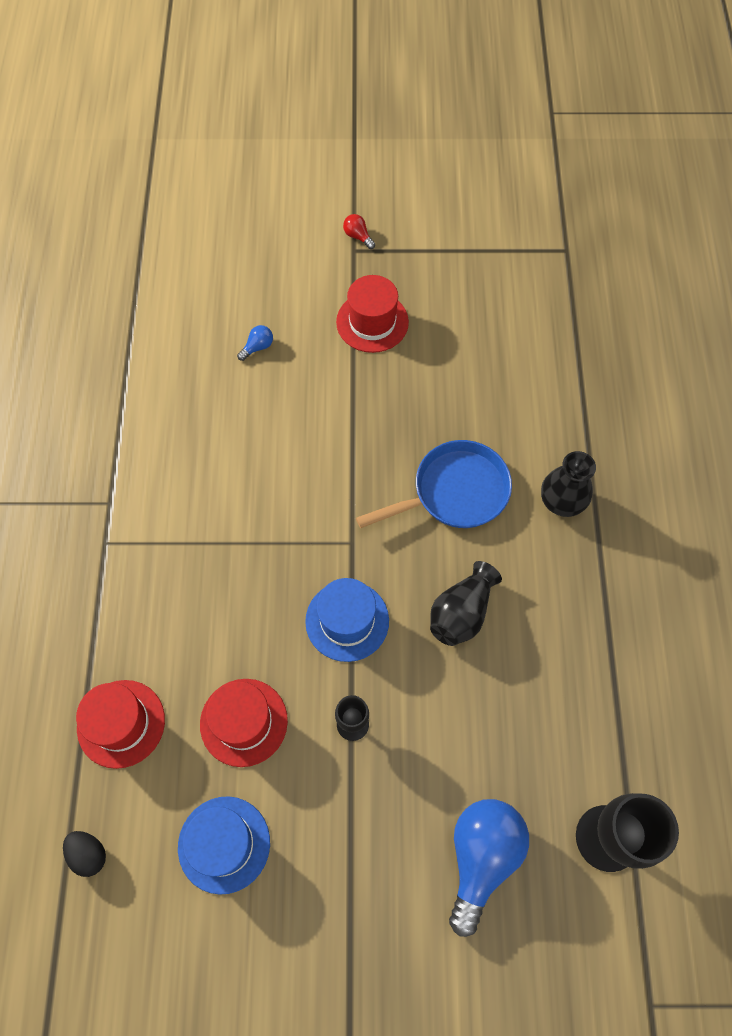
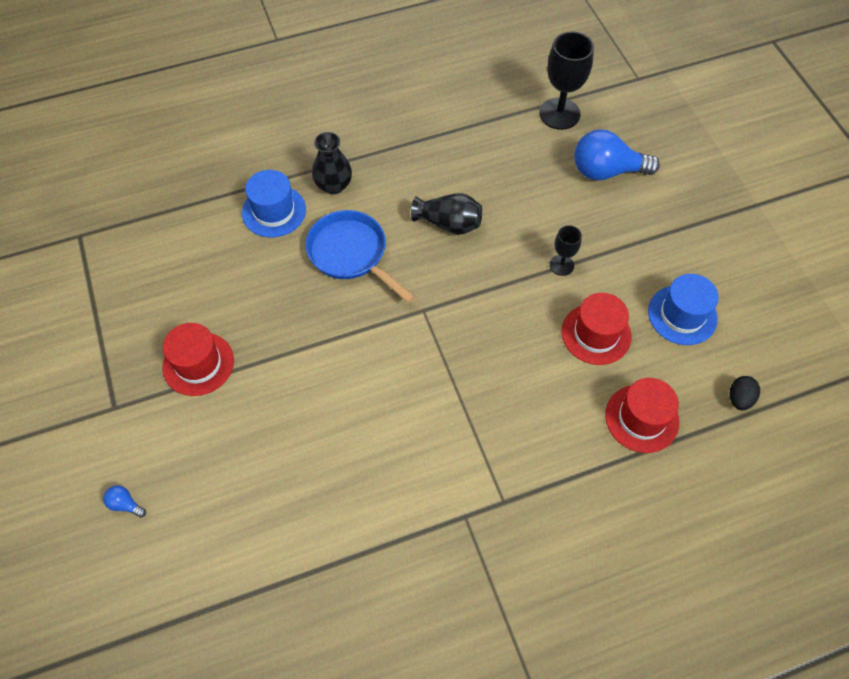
camera: 110 degrees left, 5 degrees down
(258, 347) = (254, 453): blue light bulb -> blue light bulb (125, 504)
(347, 621) = (488, 293): blue hat -> blue hat (274, 211)
(358, 236) = (95, 409): red light bulb -> none

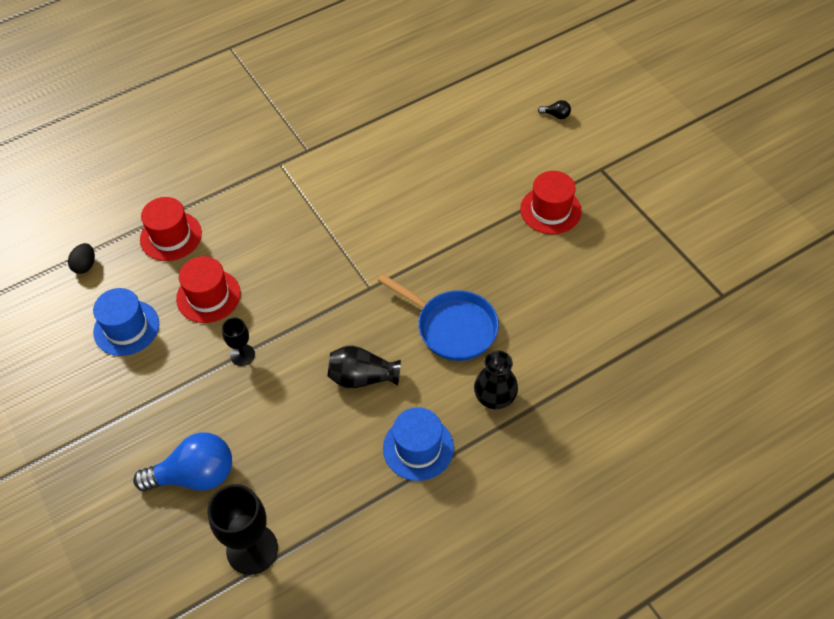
camera: 170 degrees right, 5 degrees down
(125, 504) = (556, 115): blue light bulb -> black light bulb
(274, 211) = (545, 356): blue hat -> blue hat (418, 448)

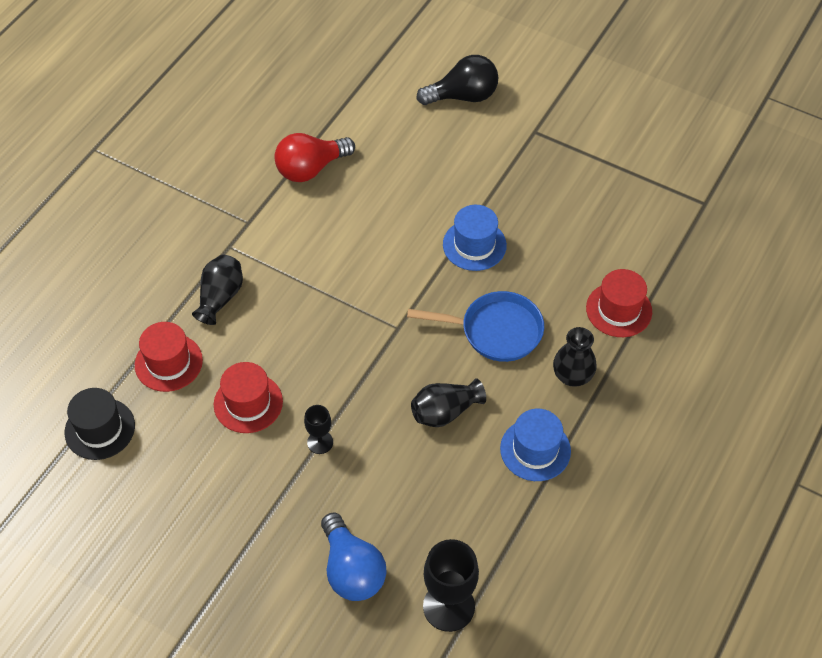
camera: 30 degrees left, 0 degrees up
(85, 265) = (100, 429): black egg -> black hat
(126, 328) = (187, 469): blue hat -> blue hat (474, 245)
(195, 475) = (352, 570): blue light bulb -> blue light bulb turned 105 degrees clockwise
(245, 201) = (220, 297): none -> black vase
(386, 126) = (311, 168): none -> red light bulb
(550, 210) = (514, 187): red hat -> red hat (619, 310)
(556, 115) = (463, 96): black light bulb -> black light bulb, size x2.42

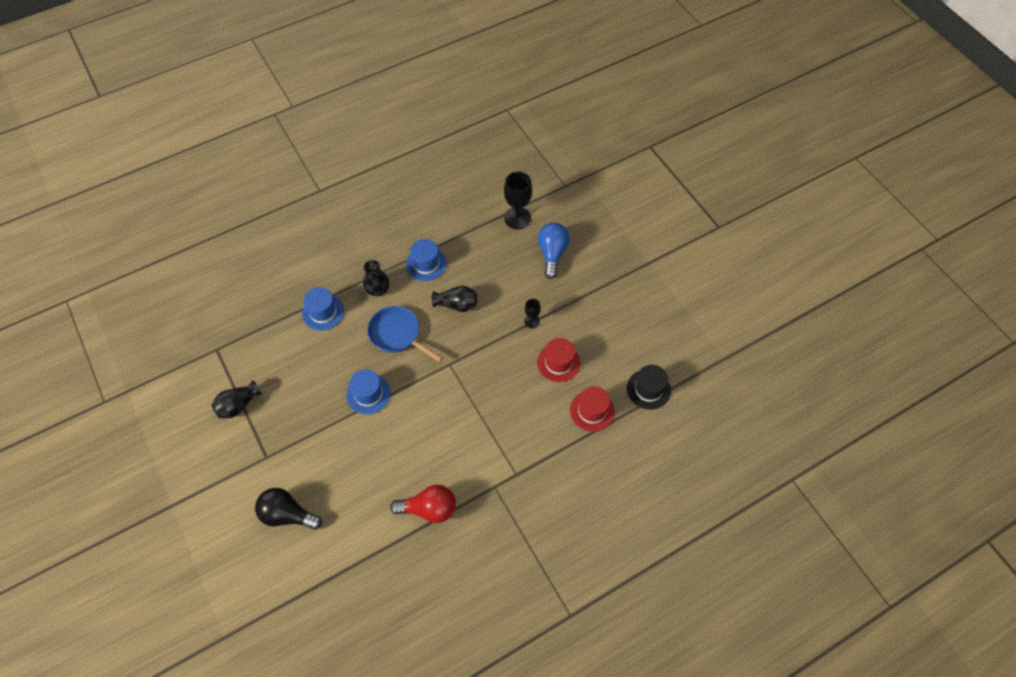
camera: 150 degrees left, 5 degrees up
(220, 297) = (540, 439): black vase -> black vase (238, 405)
(619, 310) = (323, 312): red hat -> blue hat

